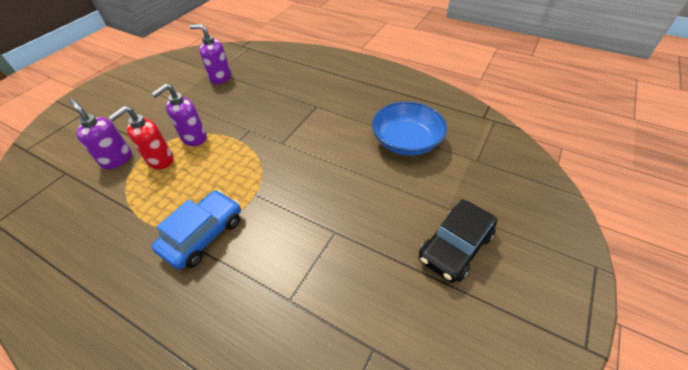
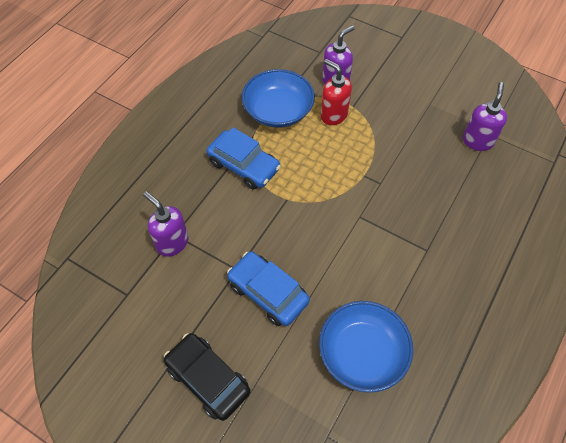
camera: 90 degrees right, 10 degrees up
(135, 206) = (278, 111): none -> blue bowl
(194, 138) = (365, 135): purple soap dispenser -> purple soap dispenser (172, 243)
(360, 204) = (268, 293): none -> blue car

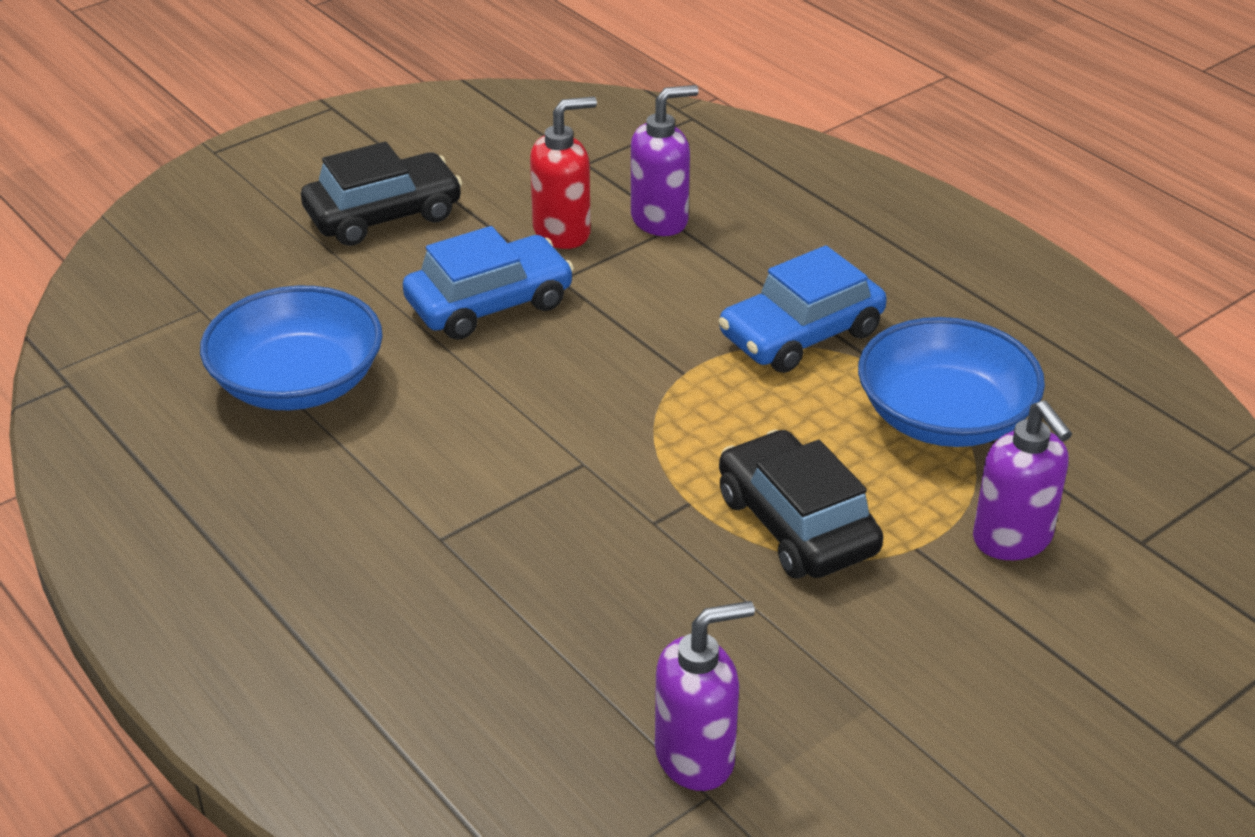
camera: 110 degrees right, 20 degrees down
(333, 115) = (897, 504): red soap dispenser -> red soap dispenser (562, 232)
(359, 141) = (796, 524): none -> black car
(477, 141) = (696, 757): purple soap dispenser -> purple soap dispenser turned 60 degrees counterclockwise

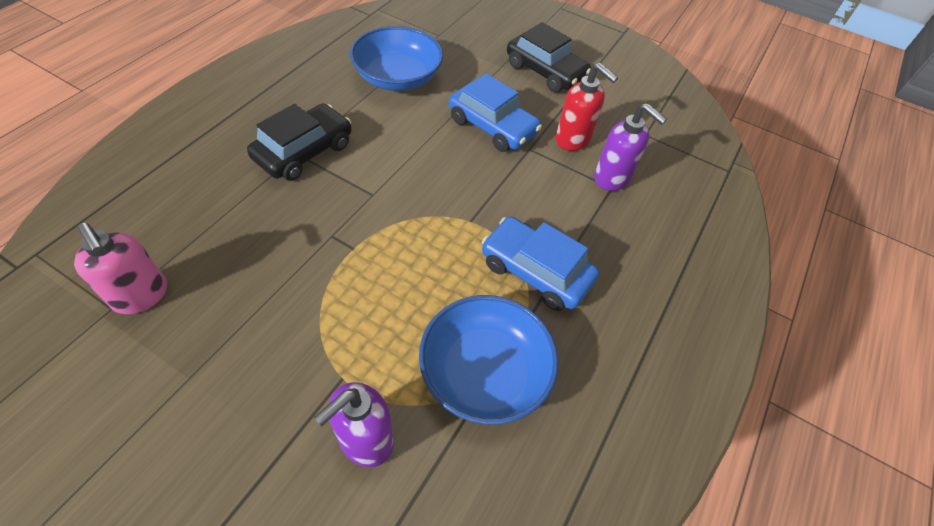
camera: 65 degrees right, 15 degrees up
(696, 757) = (141, 296): purple soap dispenser -> pink soap dispenser
(796, 524) = (347, 305): black car -> black car (304, 151)

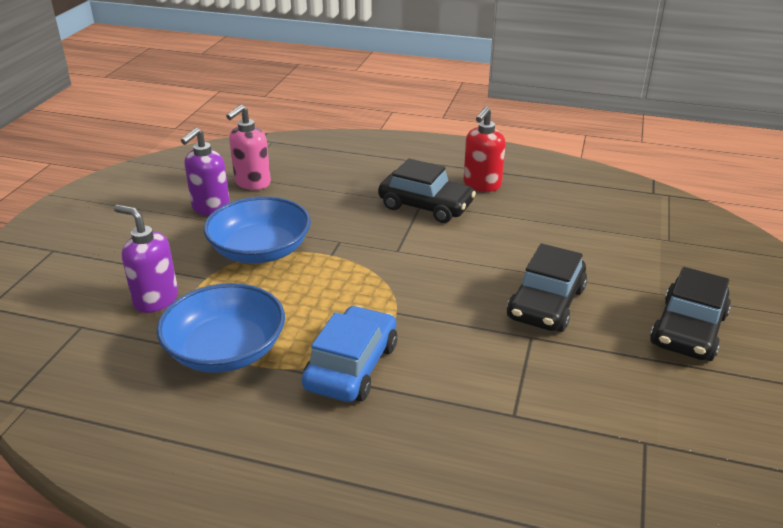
camera: 80 degrees right, 20 degrees down
(397, 77) = (568, 229): blue bowl -> blue bowl (260, 250)
(492, 126) = (546, 304): blue car -> black car
(573, 140) = (575, 370): red soap dispenser -> red soap dispenser (482, 185)
(612, 178) = (530, 413): purple soap dispenser -> purple soap dispenser (211, 209)

